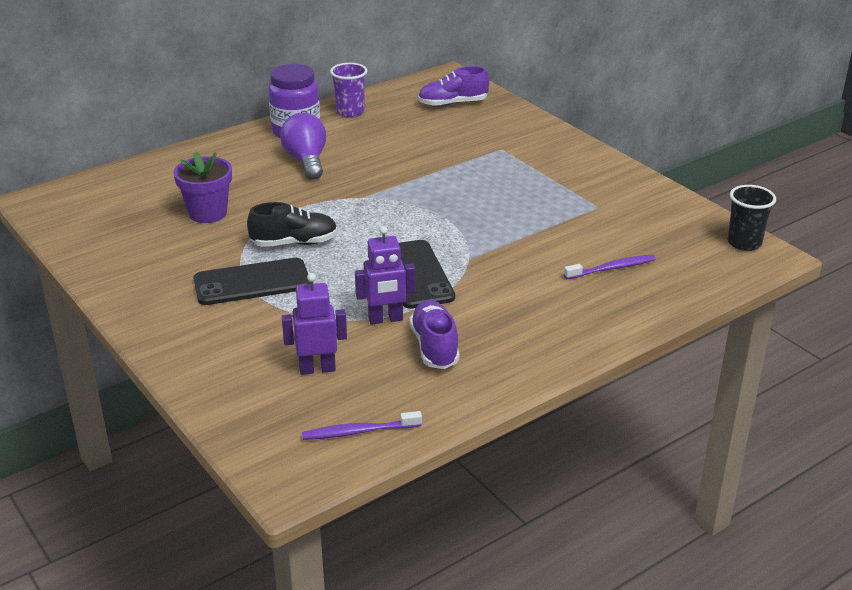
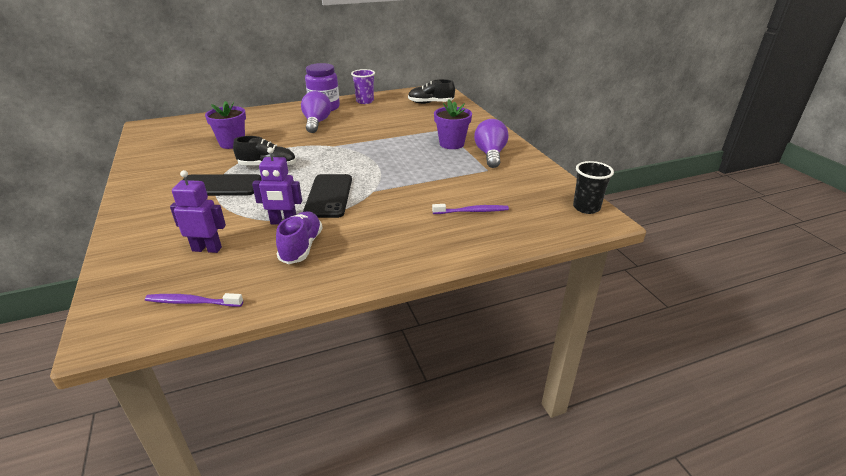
camera: 15 degrees right, 0 degrees up
(453, 104) = (430, 103): purple shoe -> black shoe
(527, 172) = (451, 144): none -> purple flower pot
(589, 182) = (490, 155): none -> purple light bulb

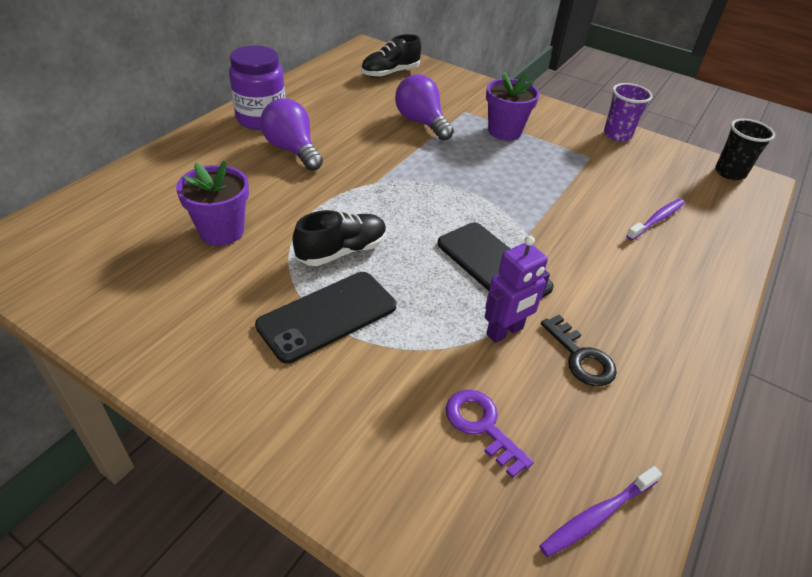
camera: 40 degrees left, 10 degrees up
(207, 249) = (482, 426): purple robot -> purple key
(301, 247) = (580, 357): purple shoe -> black key
(365, 101) = (302, 92): purple cup -> purple cup (617, 135)
(490, 155) = (563, 134): purple light bulb -> purple light bulb (421, 122)

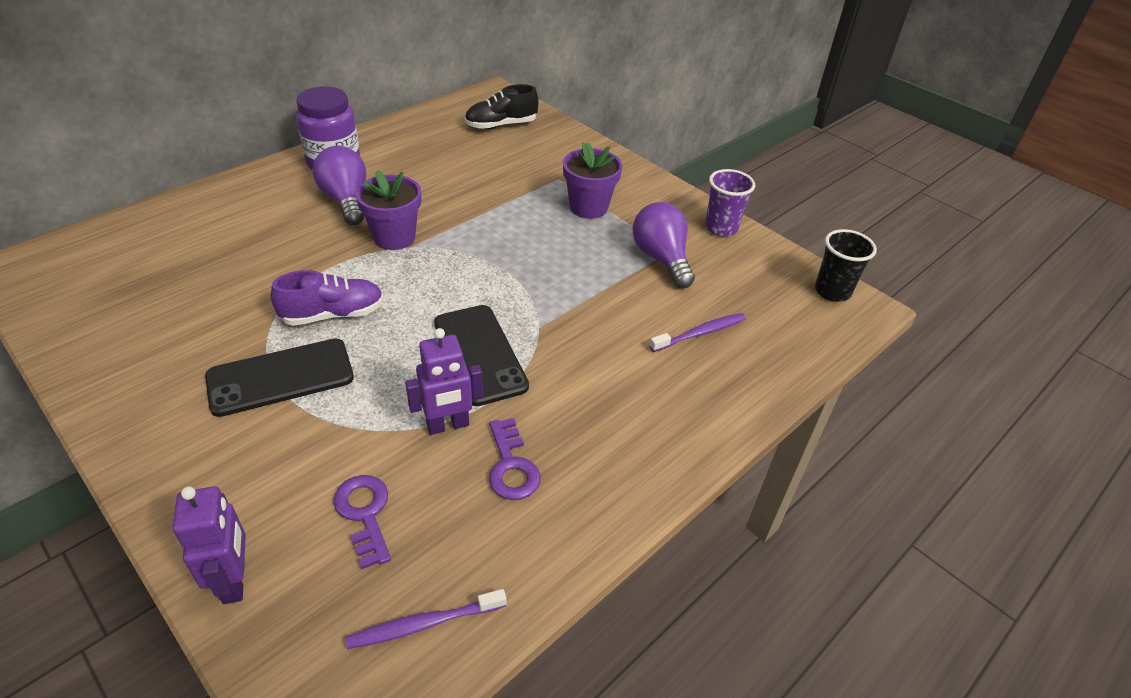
camera: 15 degrees right, 0 degrees up
(221, 231) = (229, 276): purple flower pot -> purple flower pot (394, 237)
(342, 251) = (333, 314): black shoe -> purple shoe
(400, 517) = (235, 580): none -> purple robot
(421, 122) = (500, 186): purple light bulb -> purple light bulb (661, 258)
(580, 357) = (511, 466): black key -> purple key

